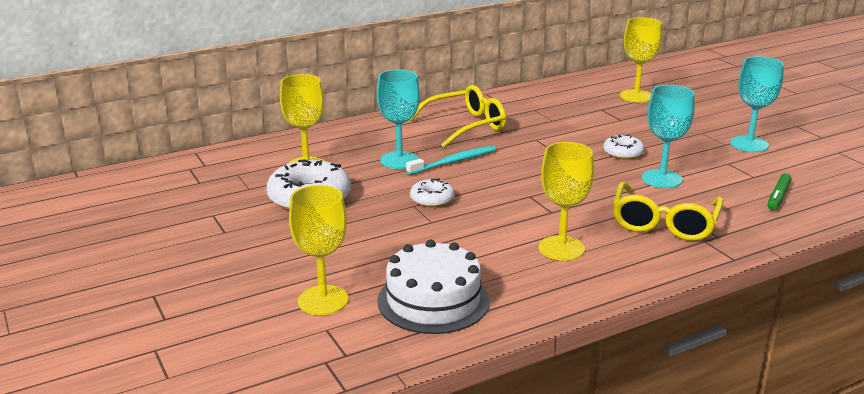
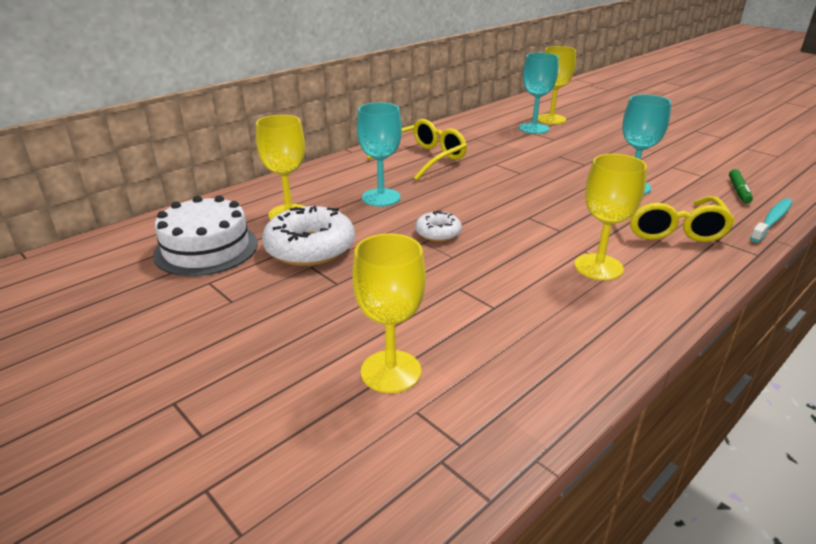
camera: 15 degrees left, 5 degrees up
(433, 300) = (514, 349): white cake -> white cake (206, 248)
(454, 162) = (435, 193): turquoise toothbrush -> turquoise toothbrush (772, 220)
(623, 153) = (579, 167): white donut -> none
(749, 144) = (674, 149): turquoise goblet -> turquoise goblet (533, 128)

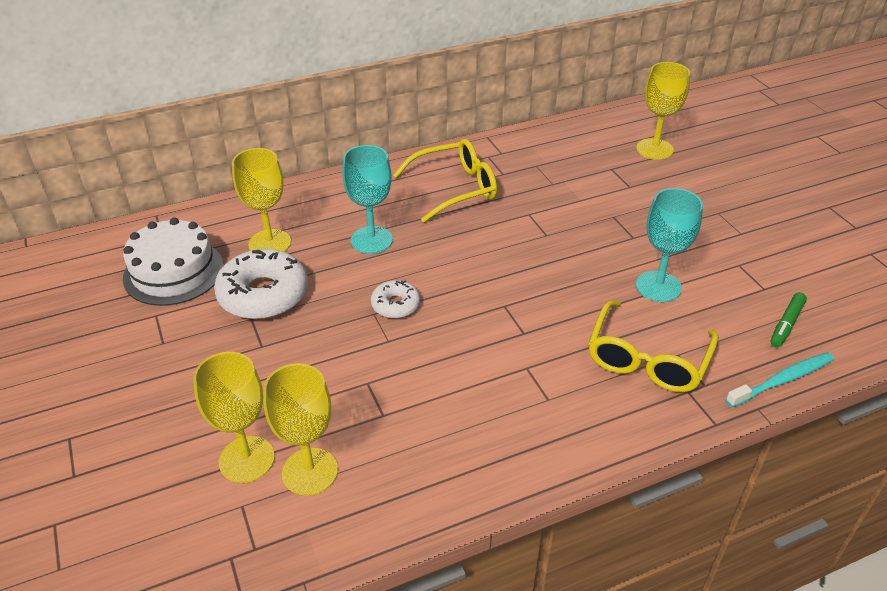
camera: 20 degrees right, 10 degrees up
(533, 128) = (619, 162): turquoise goblet -> none
(598, 267) = (523, 393): yellow goblet -> yellow goblet (310, 471)

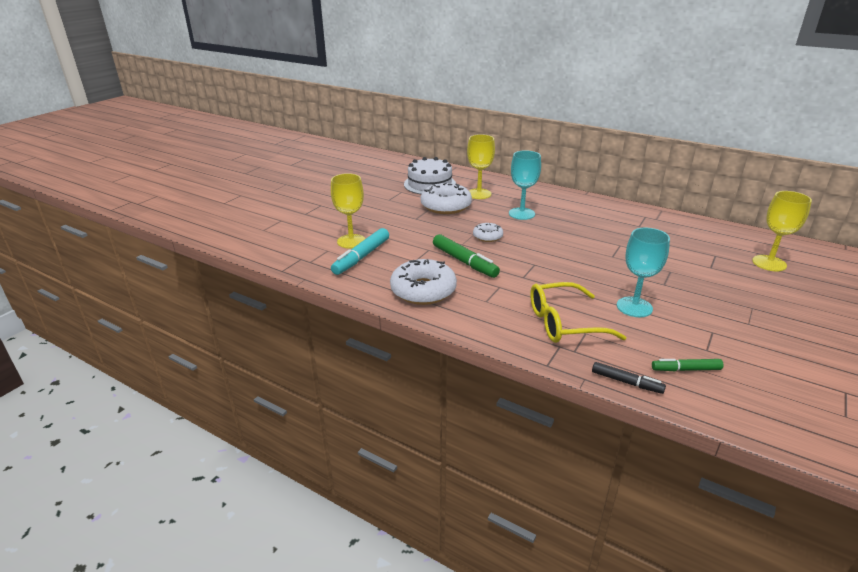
camera: 55 degrees right, 10 degrees down
(310, 471) = (361, 257): yellow goblet -> turquoise marker
(437, 365) = (464, 262): none -> green marker
(455, 188) = (599, 218): yellow glasses -> none
(470, 448) = (423, 290): none -> white donut
(782, 380) = (626, 382): turquoise toothbrush -> black marker

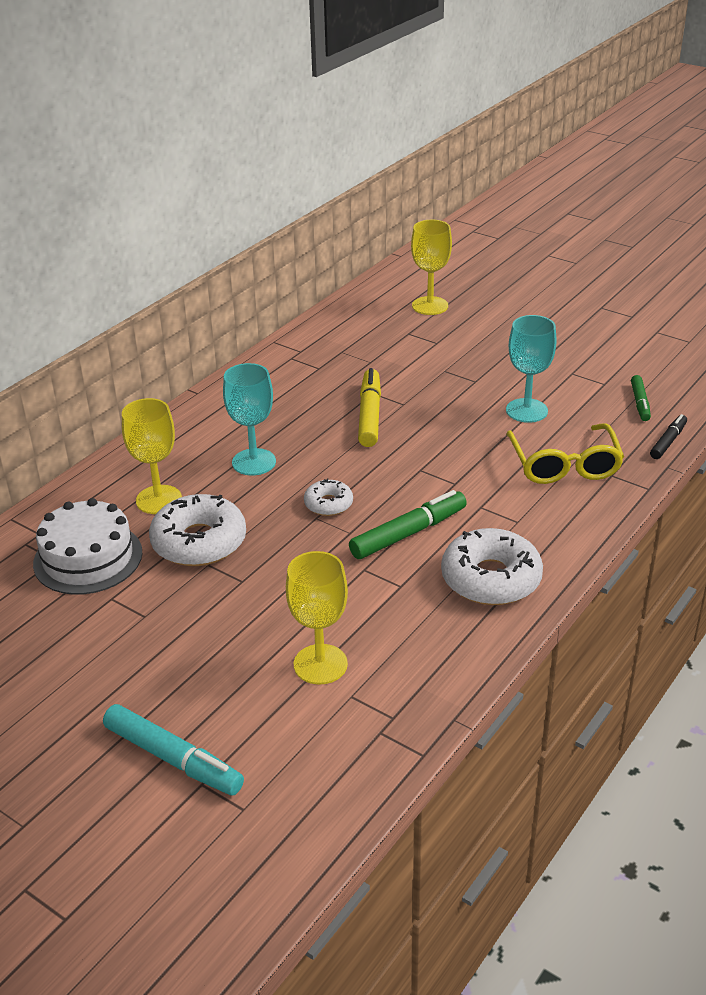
camera: 85 degrees left, 5 degrees up
(361, 257) = (382, 649): turquoise marker -> turquoise marker (173, 759)
(591, 245) = (370, 415): none -> yellow marker

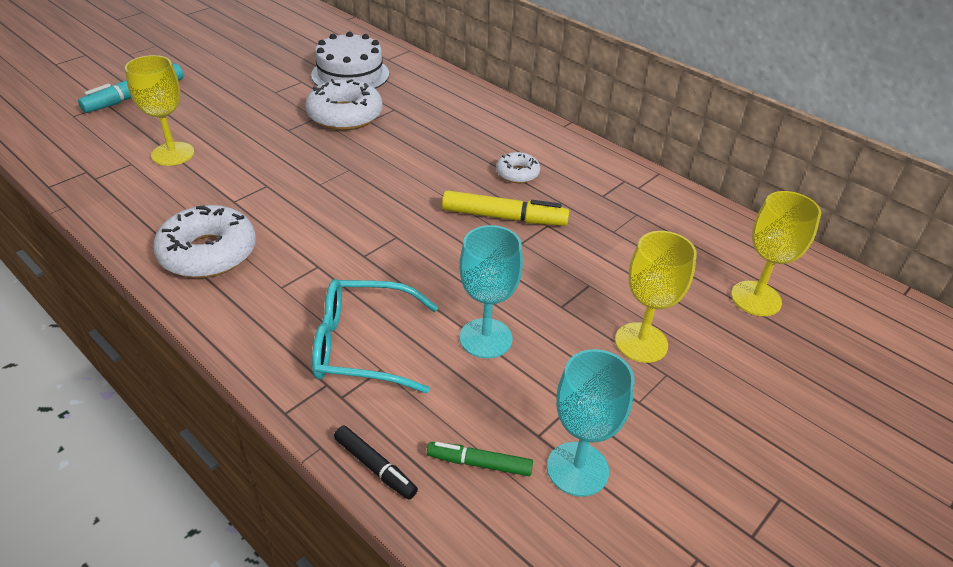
camera: 95 degrees right, 5 degrees up
(159, 500) = (407, 102): yellow goblet -> yellow goblet (641, 342)
(254, 462) = (443, 146): turquoise goblet -> turquoise goblet (577, 469)
(328, 504) = (365, 177): white donut -> white donut (517, 173)
(408, 533) = (300, 215): green marker -> none
(564, 465) = (362, 346): yellow glasses -> turquoise glasses

